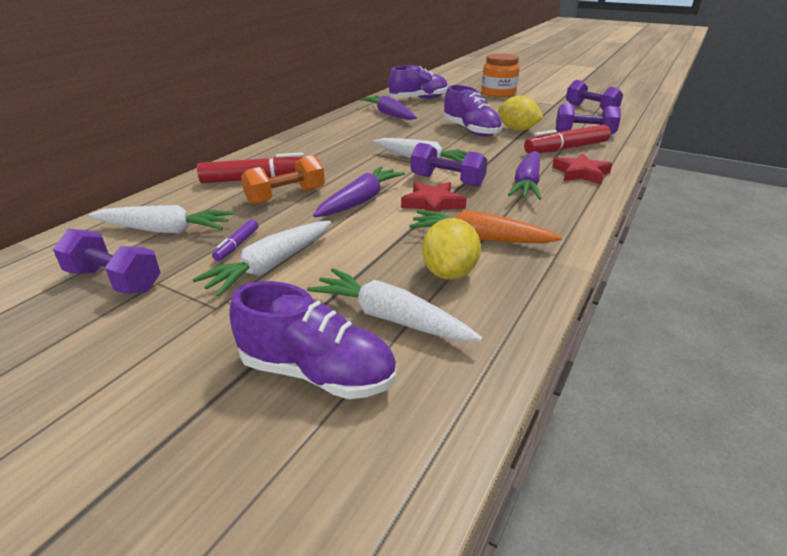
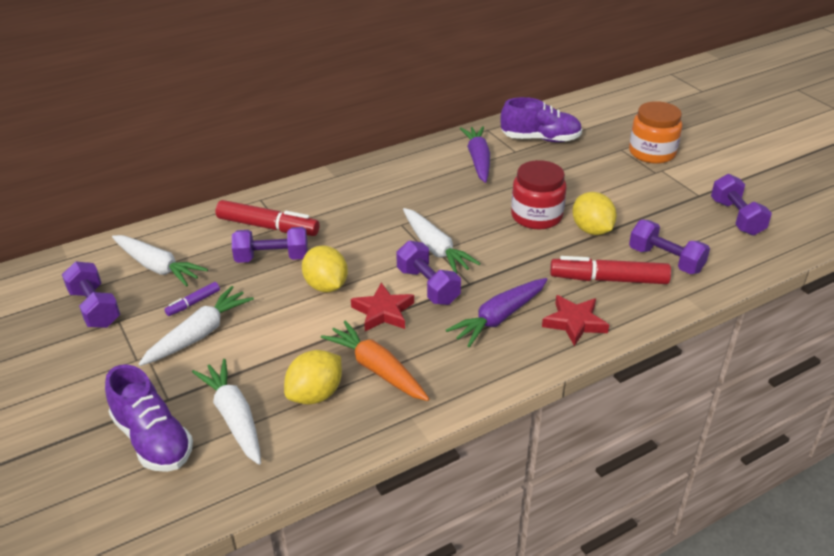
camera: 30 degrees right, 5 degrees up
(271, 266) = (199, 334): white carrot -> white carrot turned 150 degrees clockwise
(286, 196) = (272, 258): orange dumbbell -> purple dumbbell
(360, 201) = (326, 286): purple carrot -> yellow lemon
(471, 131) = (536, 216): purple shoe -> red jar

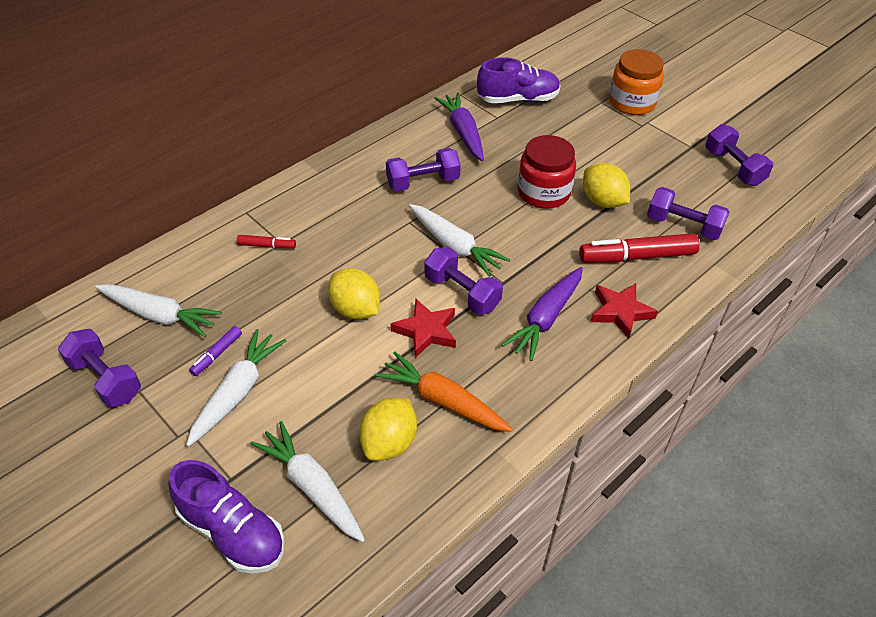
camera: 15 degrees left, 10 degrees up
(268, 227) = (267, 246): red marker -> red marker, size x0.49
(272, 258) = (285, 284): purple dumbbell -> purple dumbbell (423, 182)

